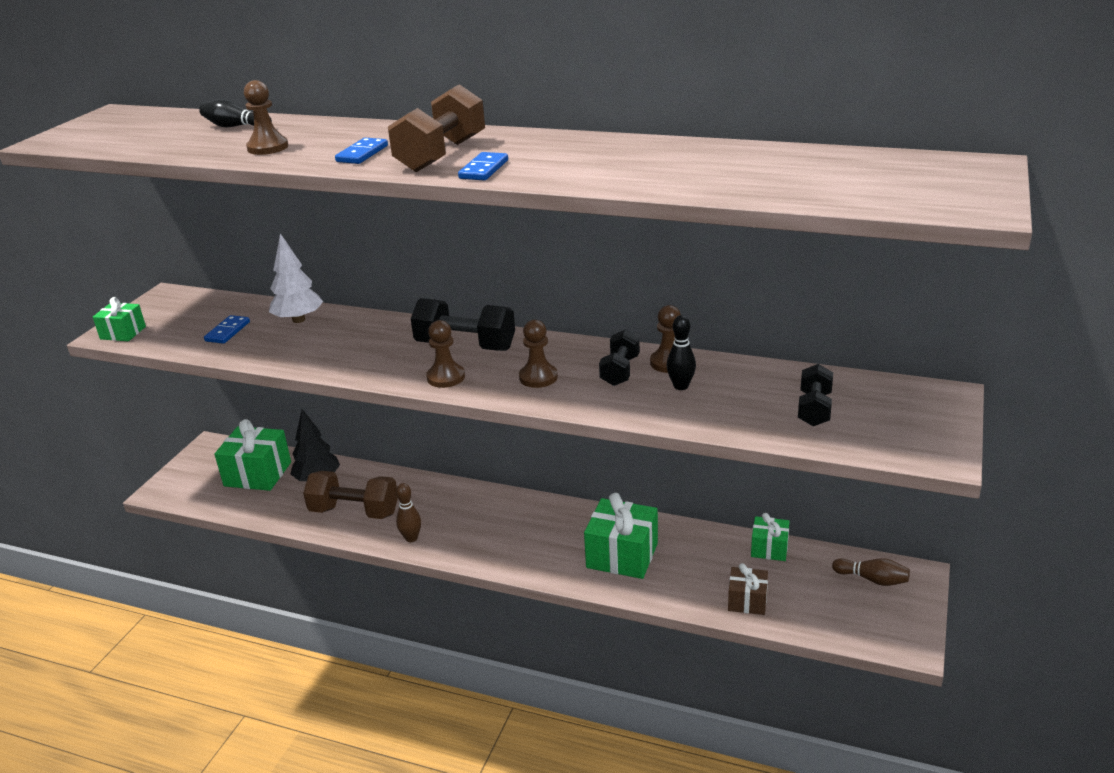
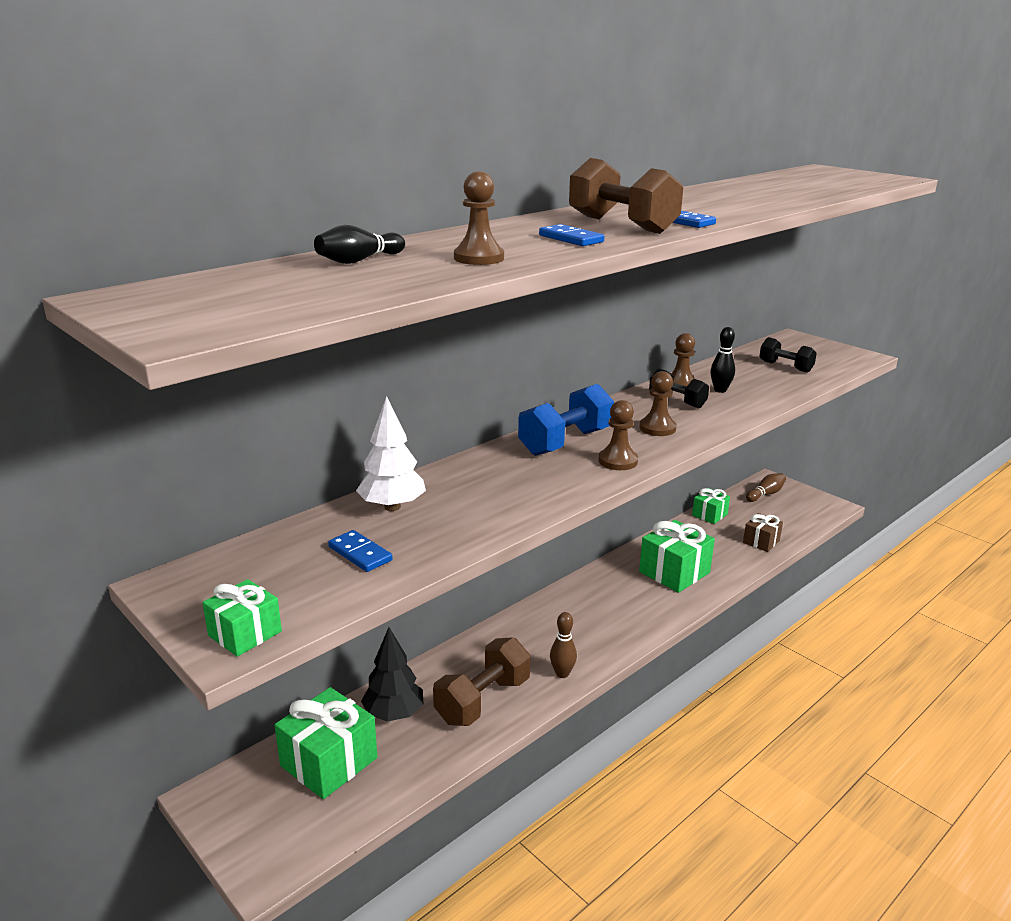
camera: 65 degrees left, 5 degrees down
(465, 346) = (565, 442): black dumbbell -> blue dumbbell

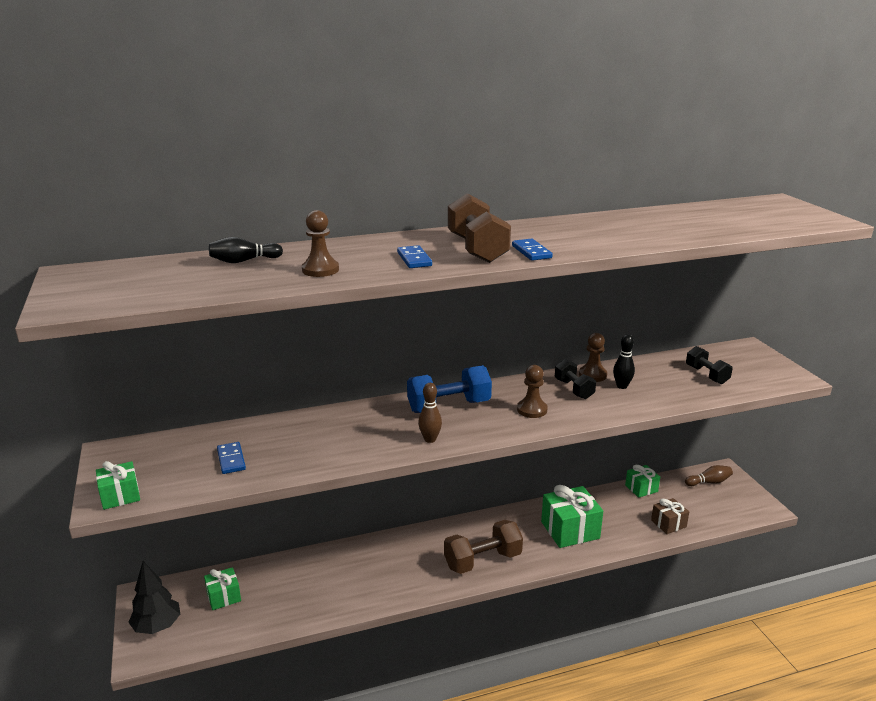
camera: 25 degrees right, 0 degrees up
(329, 762) = (224, 597): green gift -> green gift, size x0.57
(392, 507) = (282, 430): white tree -> none
(393, 714) = (285, 577): black tree -> black tree (157, 626)
(483, 700) = (349, 587): brown dumbbell -> brown dumbbell (482, 560)
(562, 673) = (419, 585): brown bowling pin -> brown bowling pin (430, 439)
(618, 461) = (471, 431): brown pawn -> none

